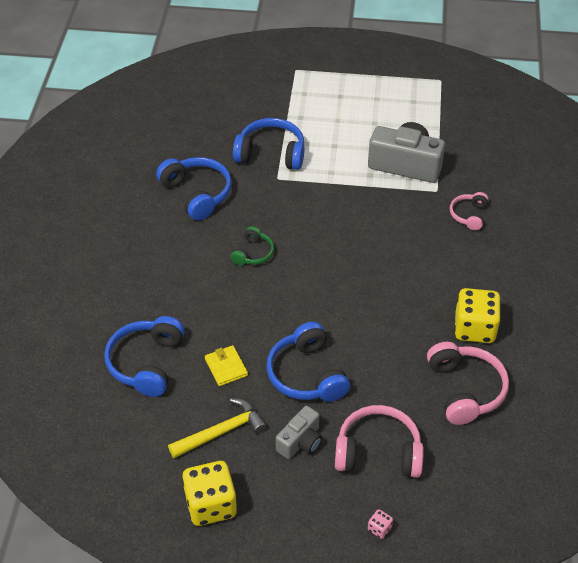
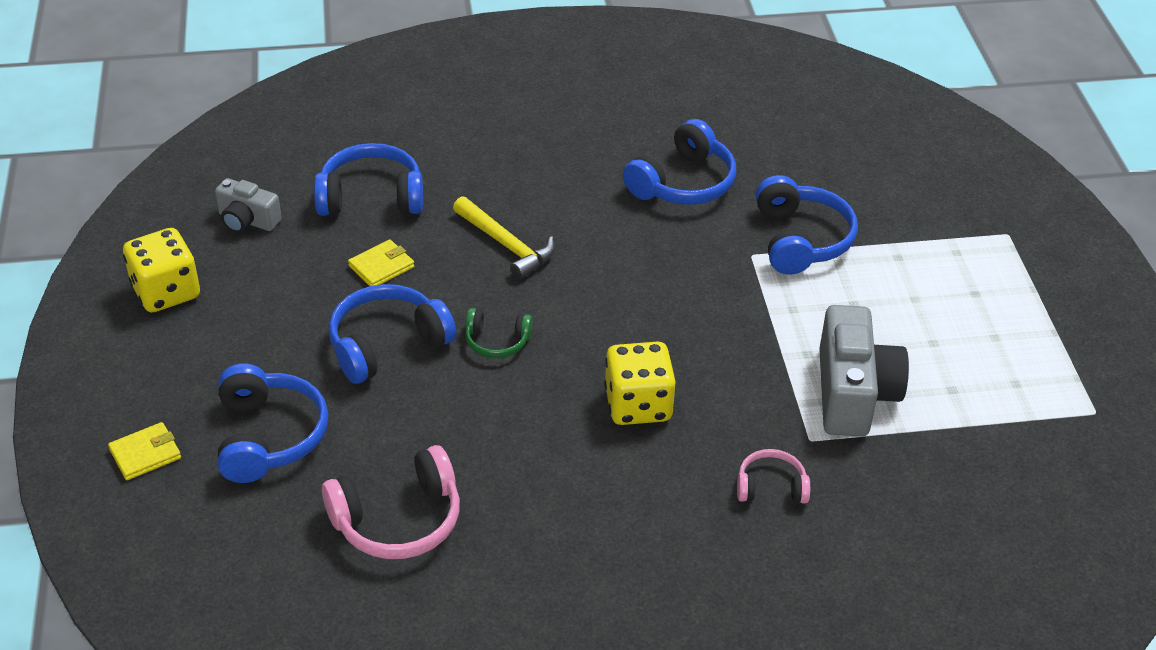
camera: 75 degrees right, 5 degrees down
(221, 432) = (277, 281): yellow hammer -> yellow hammer (506, 245)
(253, 253) = (591, 256): green headphones -> green headphones (497, 341)
(300, 442) = (273, 356): grey camera -> grey camera (247, 220)
(378, 452) = (269, 436): pink headphones -> blue headphones
(379, 528) = (145, 454): pink dice -> yellow wallet
(474, 328) = (522, 519): yellow dice -> yellow dice (638, 405)

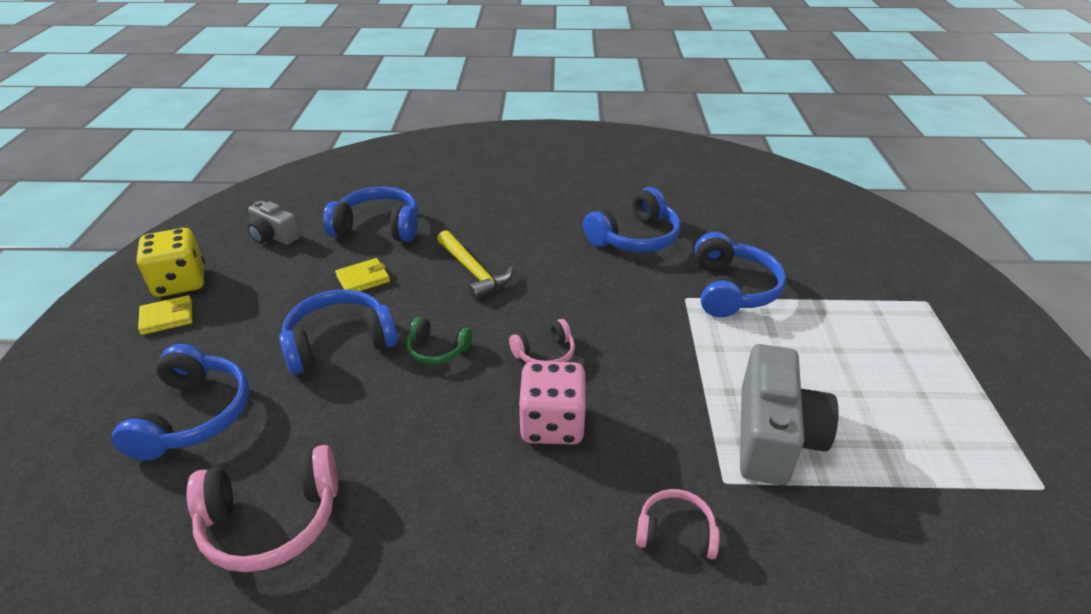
camera: 10 degrees right, 5 degrees down
(145, 454) = (74, 420): yellow wallet -> yellow wallet (167, 317)
(613, 334) = (545, 354): none -> pink headphones
(638, 405) = (552, 424): yellow dice -> pink dice

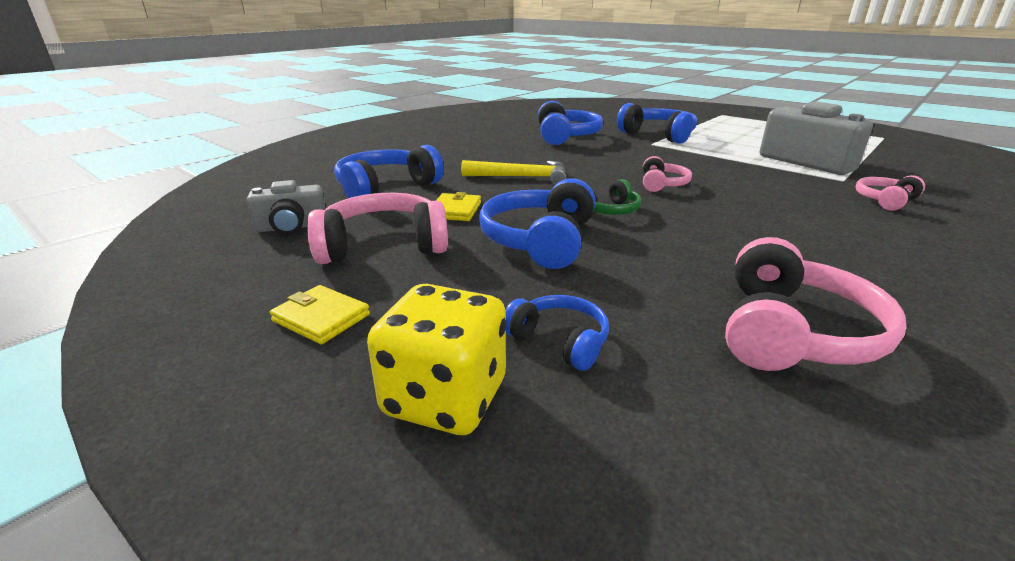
camera: 50 degrees left, 10 degrees down
(167, 317) = (321, 318): yellow wallet -> yellow wallet turned 75 degrees counterclockwise
(180, 283) = (261, 294): yellow dice -> yellow dice (445, 398)
(193, 416) = (559, 341): blue headphones -> blue headphones, size x0.56
(275, 284) = (383, 245): none -> pink headphones
(552, 424) = (747, 201): pink dice -> none

